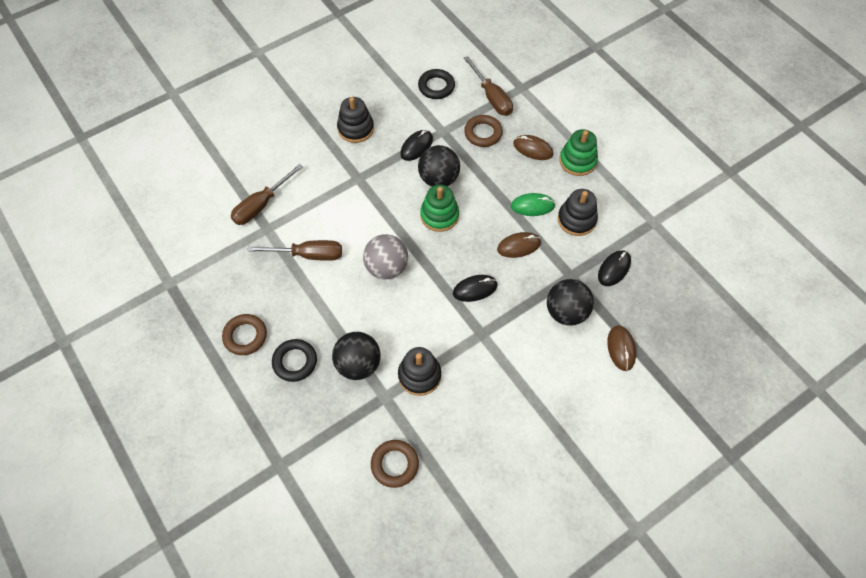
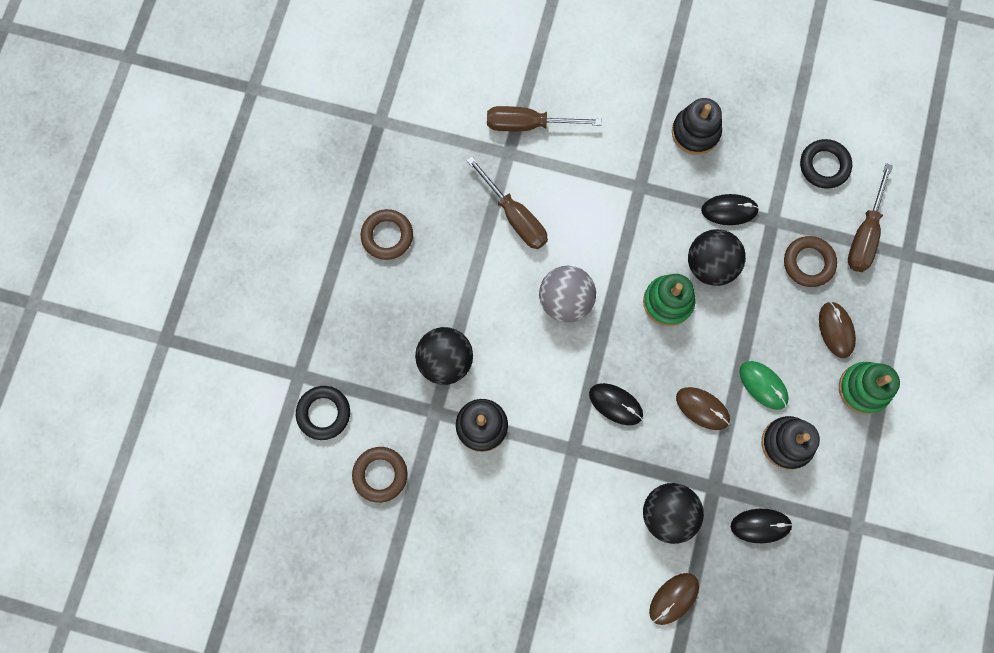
camera: 50 degrees right, 15 degrees up
(295, 362) = (400, 302): black ring -> black ring (324, 413)

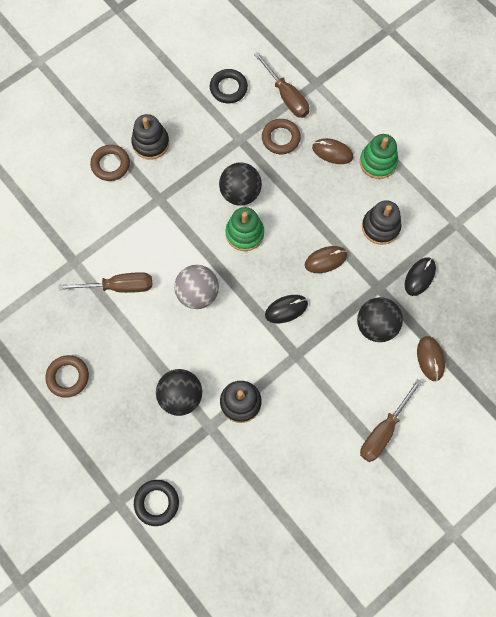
camera: 55 degrees left, 5 degrees down
(380, 474) = (225, 492): brown ring -> brown ring (110, 164)
(528, 124) = (65, 236): brown screwdriver -> brown screwdriver (383, 430)
(729, 210) = (214, 159): black mouse -> none
(763, 385) = (336, 215): green mouse -> none

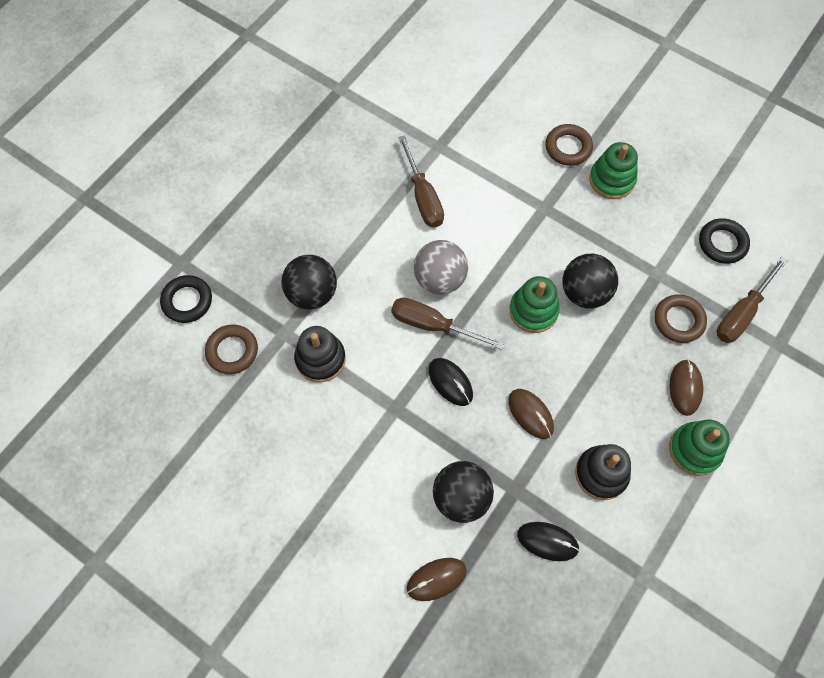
camera: 75 degrees right, 5 degrees down
(68, 377) = (306, 178): brown ring -> brown ring (232, 351)
(150, 143) = (611, 180): black stacking toy -> green stacking toy
(383, 430) = (325, 537): brown screwdriver -> brown screwdriver (433, 325)

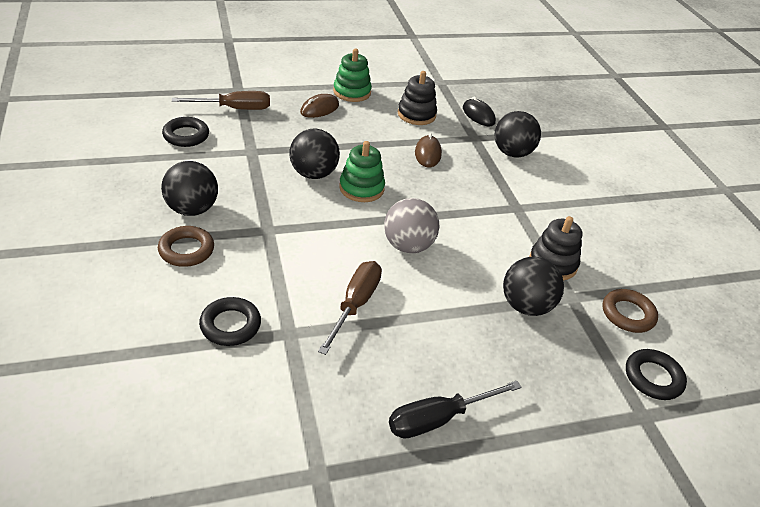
camera: 145 degrees left, 25 degrees down
(305, 162) = (438, 419): none -> black screwdriver
(433, 325) = (444, 226): brown screwdriver -> none
(436, 579) = (558, 139): brown mouse -> none
(450, 382) = (464, 195): black mouse -> none
(476, 123) = (230, 325): none -> black ring
(611, 180) = (192, 209): green stacking toy -> black ball
(678, 320) = (276, 128): brown ring -> none

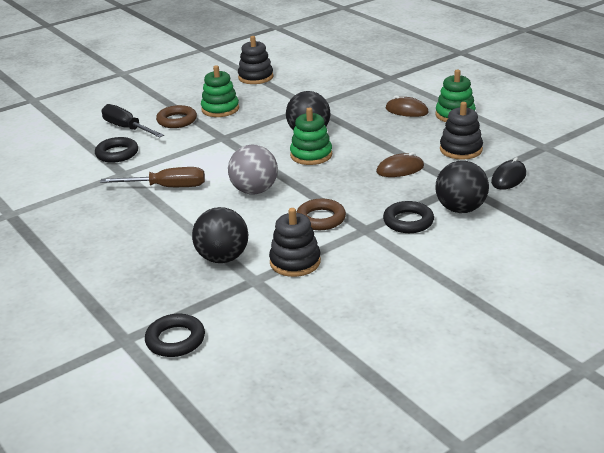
camera: 75 degrees right, 10 degrees down
(134, 159) = (255, 77): none -> black stacking toy
(186, 135) = (302, 82): black ring -> black ring (408, 221)
(192, 209) = (220, 109): black ball -> green stacking toy
(234, 109) = (360, 84): brown screwdriver -> none
(438, 419) = (73, 244): black screwdriver -> black screwdriver (127, 128)
(628, 314) = (255, 315): brown ring -> brown ring (321, 219)

